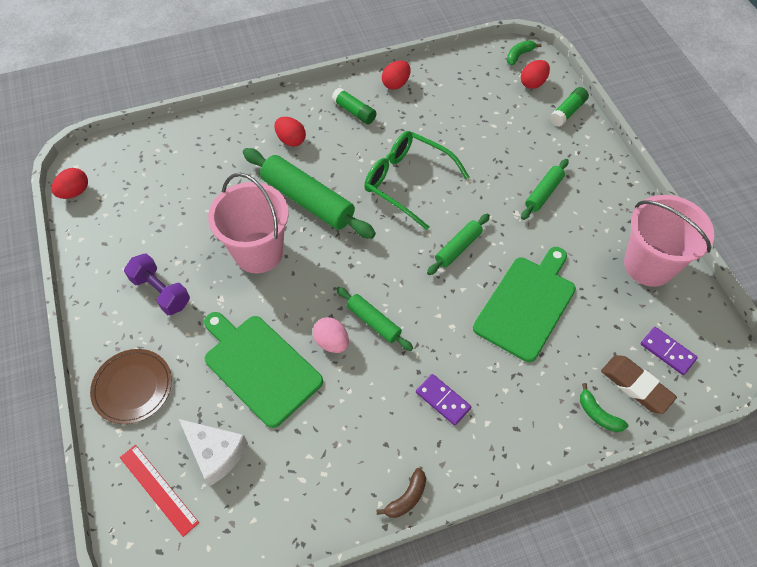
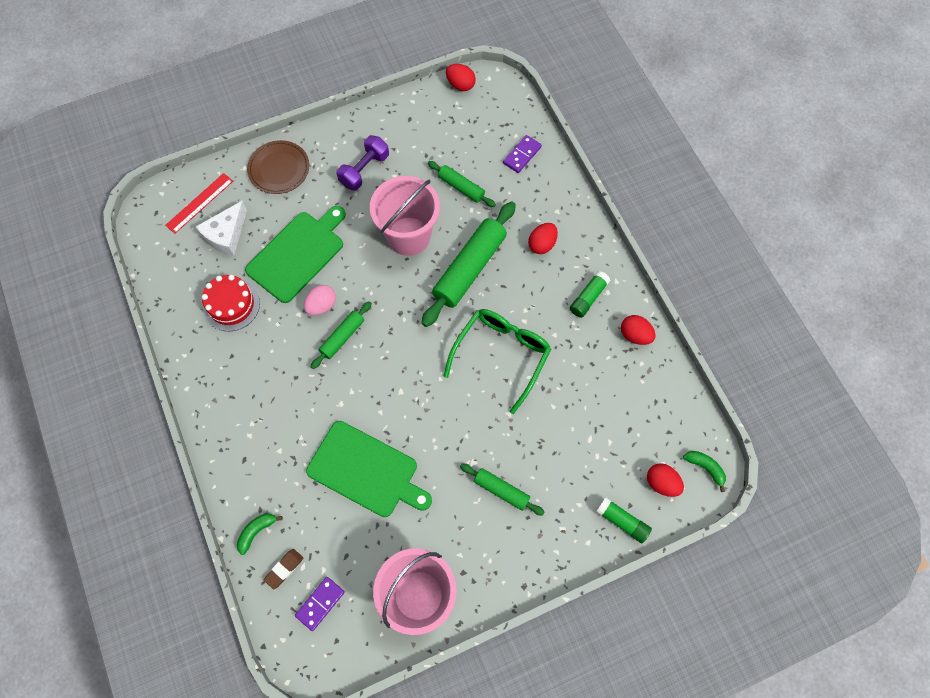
camera: 85 degrees right, 10 degrees up
(317, 445) = (231, 305): none -> red cake
(407, 498) = (188, 374): brown banana -> none
(443, 400) = (269, 398): purple domino -> purple domino (522, 155)
(458, 248) = (426, 406): green rolling pin -> green rolling pin (461, 187)
(636, 386) = (284, 569): brown eraser -> brown eraser, size x0.63

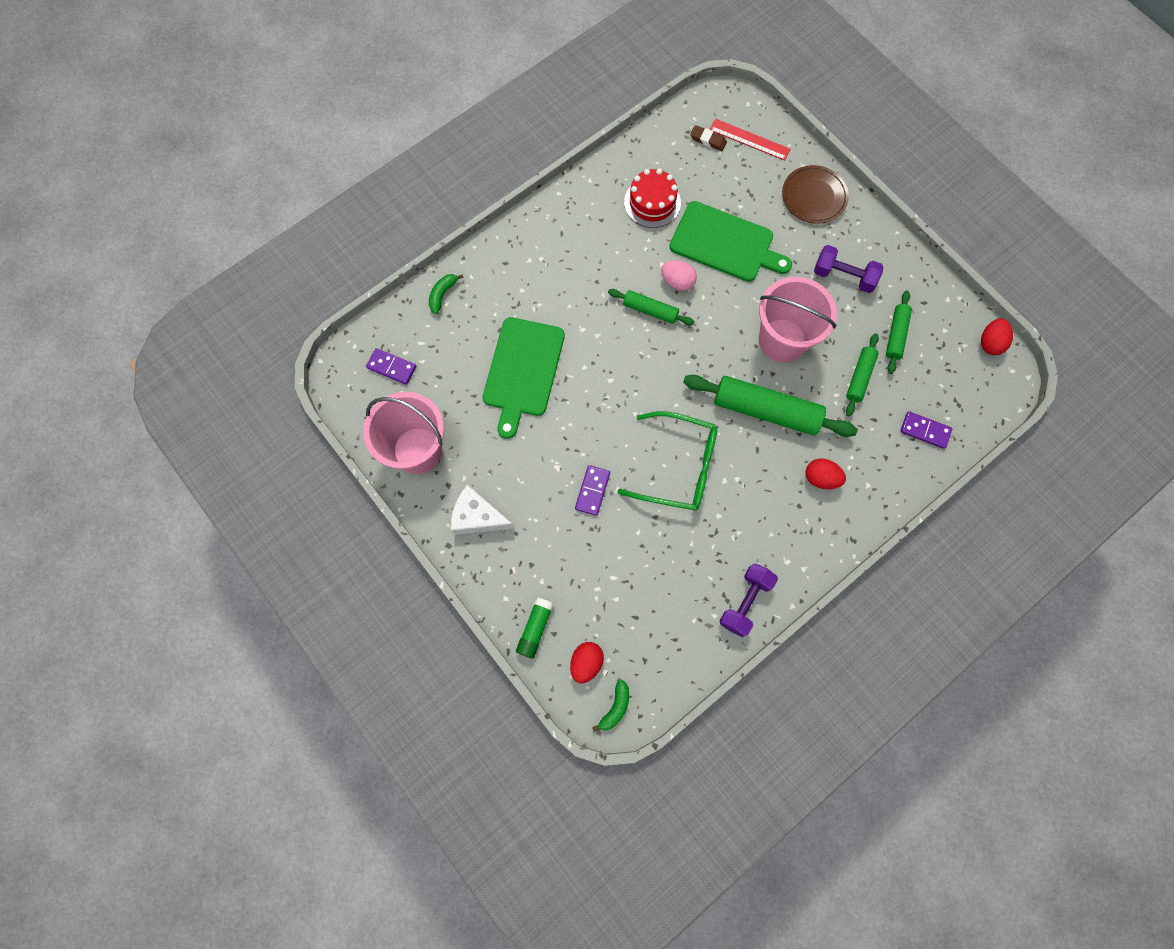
camera: 75 degrees right, 5 degrees up
(226, 235) = (723, 174): white cheese -> white cheese (477, 517)
(256, 531) = (442, 294): green banana -> green banana turned 90 degrees counterclockwise
(284, 569) = (415, 328): brown eraser -> brown eraser (708, 140)
(501, 490) = (536, 501): green rolling pin -> green rolling pin (895, 335)
(504, 436) = (592, 491): none -> purple domino
(588, 297) = (773, 542): green glue stick -> none
(635, 335) = (745, 602): red egg -> purple dumbbell

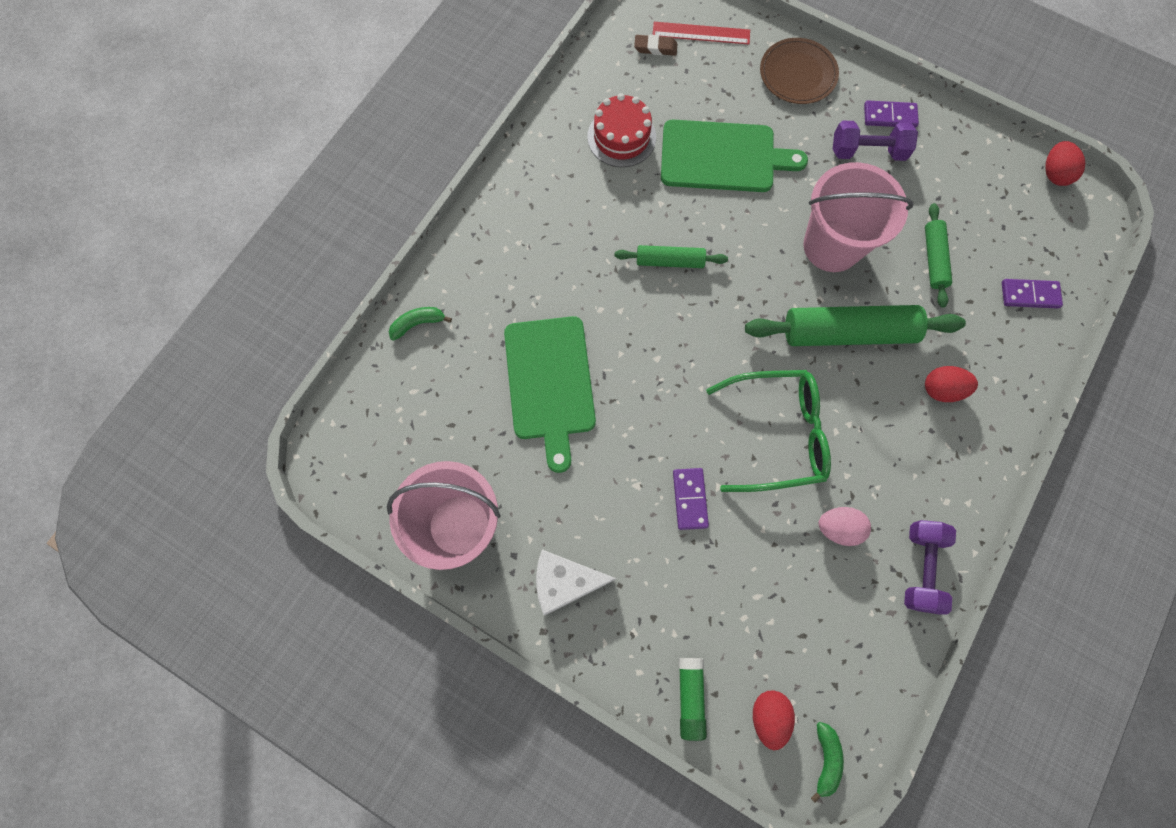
camera: 20 degrees left, 0 degrees up
(391, 367) = (389, 433): purple domino -> purple domino (889, 116)
(442, 294) = (418, 324): green banana -> green banana turned 60 degrees clockwise
(677, 282) = (687, 218): pink egg -> pink egg (838, 528)
(895, 335) = (951, 198): green rolling pin -> none

